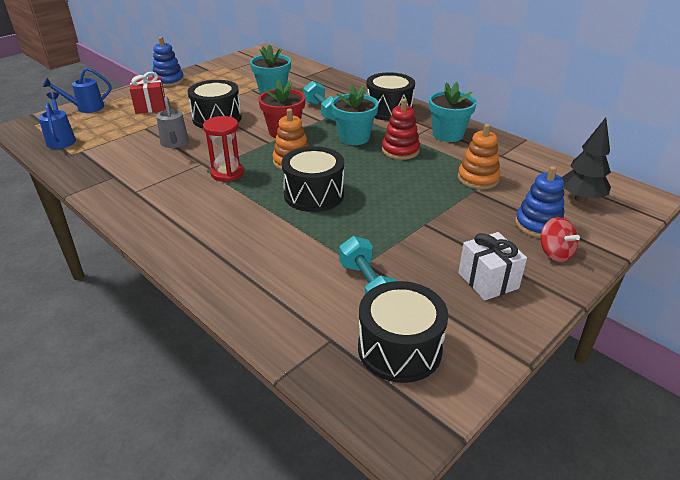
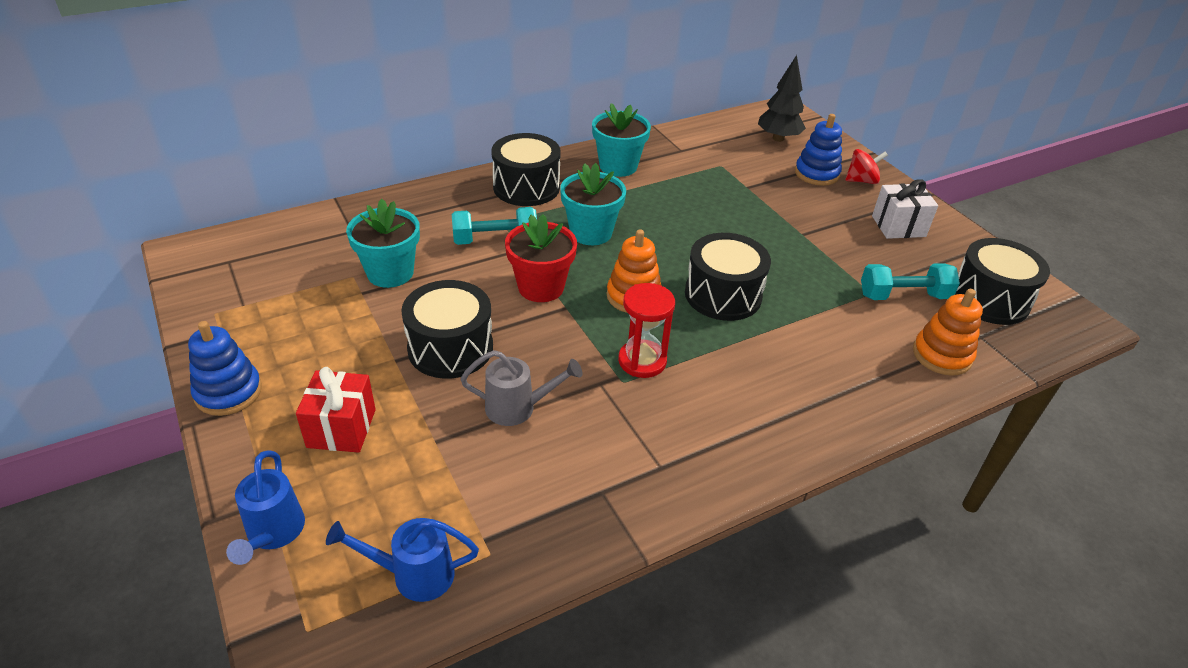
camera: 75 degrees left, 5 degrees up
(400, 150) = (641, 208): red stacking toy -> none
(478, 178) = (724, 178): orange stacking toy -> orange stacking toy (941, 355)

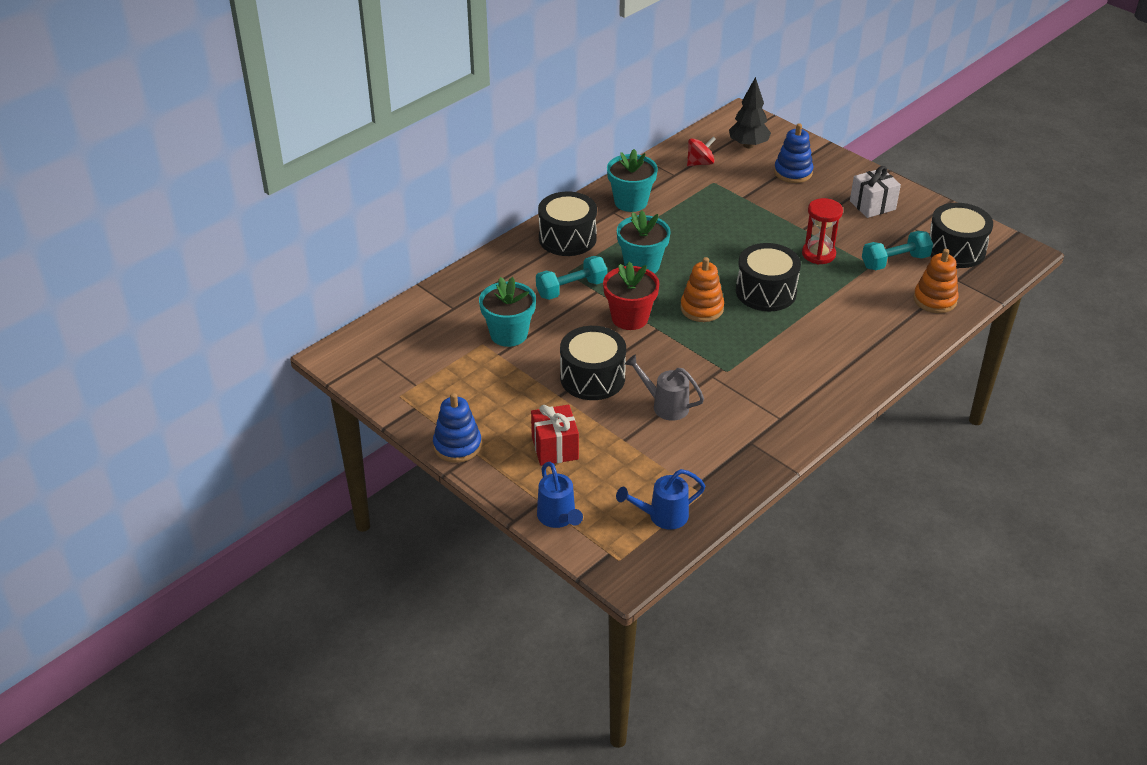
camera: 15 degrees left, 0 degrees up
(517, 408) = (665, 406): grey watering can -> grey watering can turned 135 degrees counterclockwise
(642, 361) = (732, 354): red hourglass -> red hourglass (818, 254)
(861, 181) = (830, 171): red spinning top -> red spinning top (700, 163)

